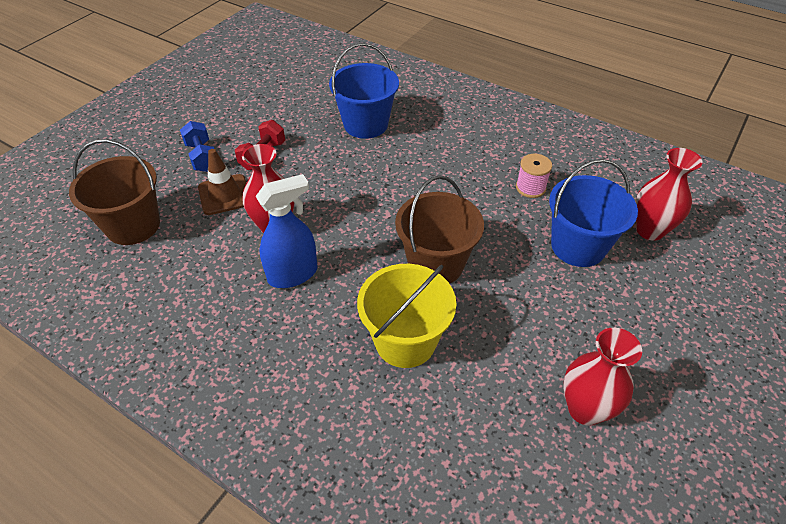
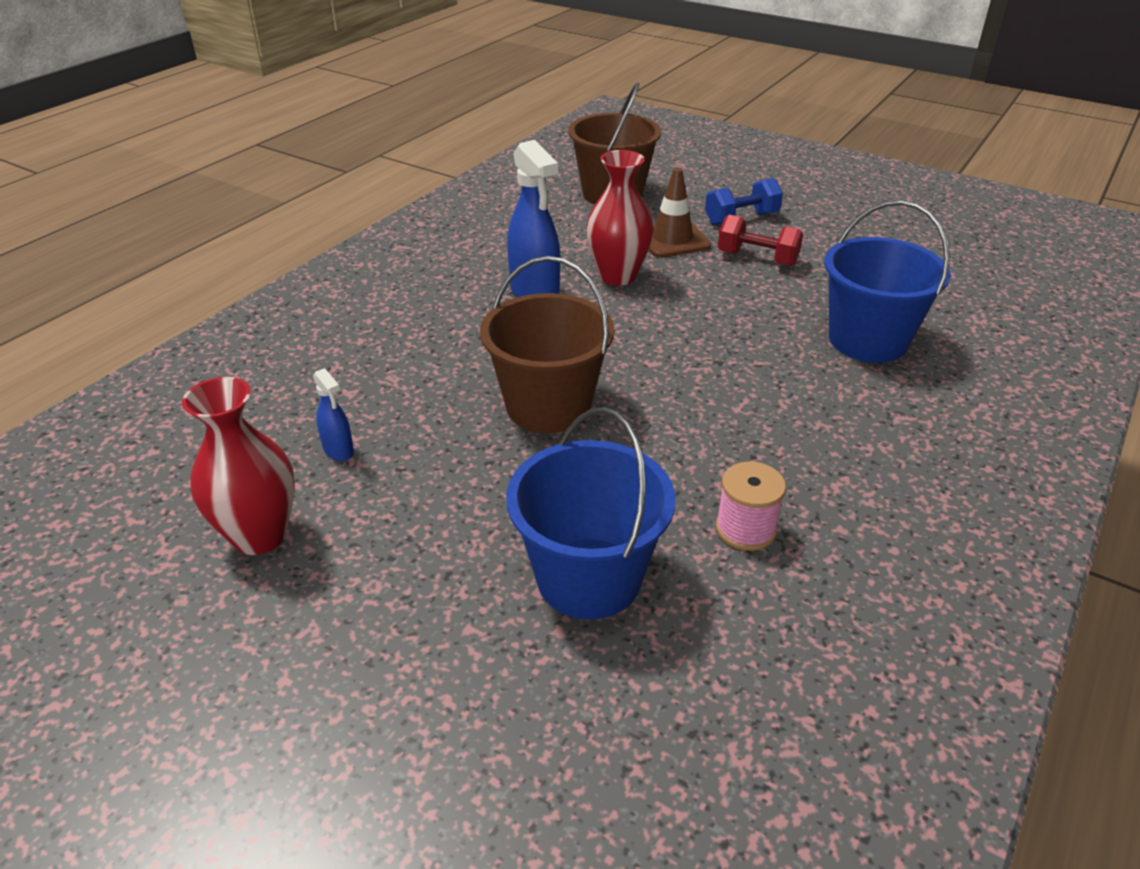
camera: 90 degrees right, 10 degrees down
(405, 341) = (415, 377): yellow bucket -> none
(494, 378) = (338, 450): none -> blue spray bottle
(650, 230) = (640, 710): red vase -> none

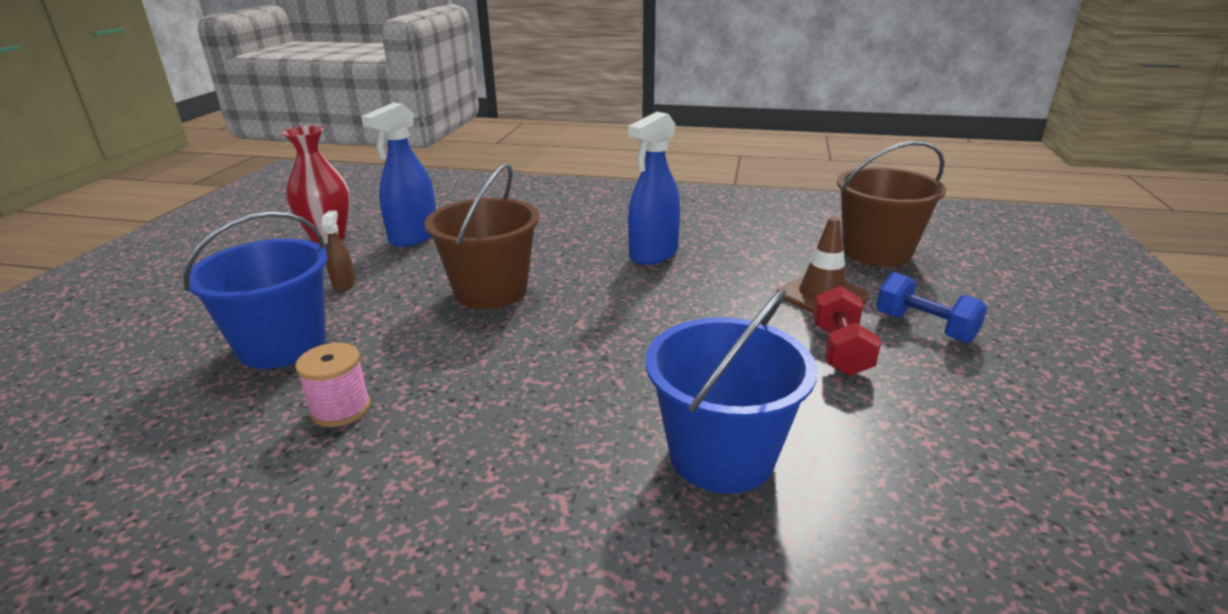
camera: 70 degrees right, 10 degrees down
(338, 450) = (414, 237): blue spray bottle -> blue spray bottle, size x2.00
(448, 521) = (344, 284): none -> brown spray bottle
(617, 276) = (717, 282): red vase -> none

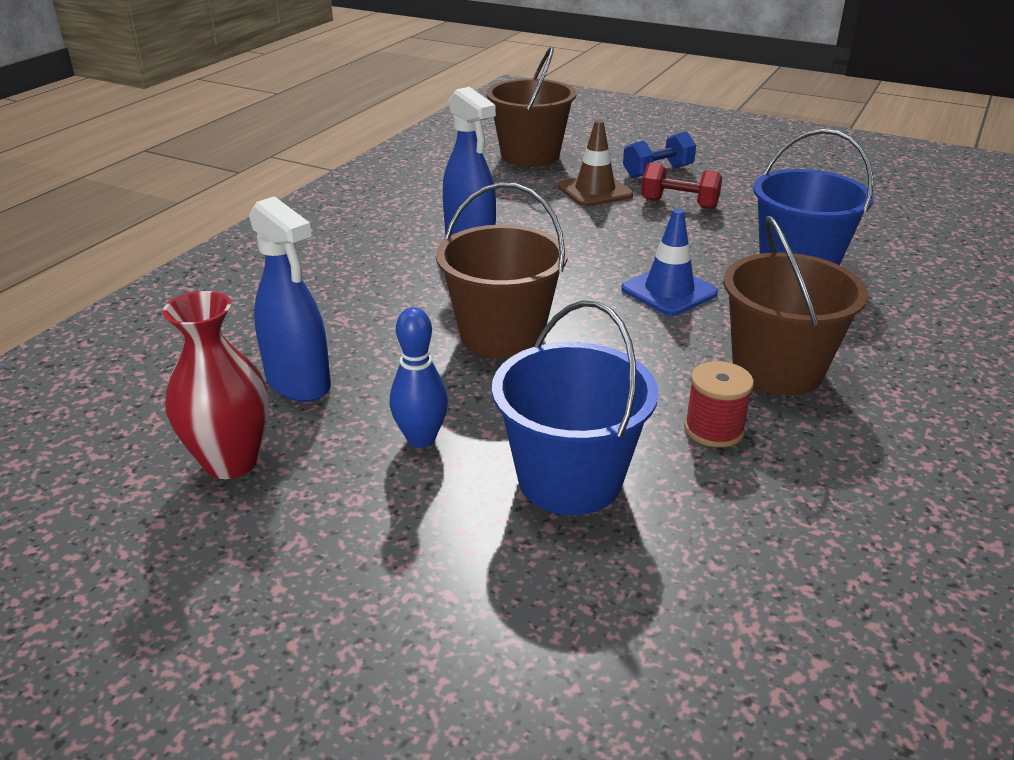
camera: 75 degrees left, 5 degrees up
(341, 409) = (714, 429): pink spool -> red spool
(344, 284) = (421, 439): brown spray bottle -> blue bowling pin
(452, 445) = (777, 369): none -> brown bucket
(605, 362) = (669, 291): none -> blue traffic cone

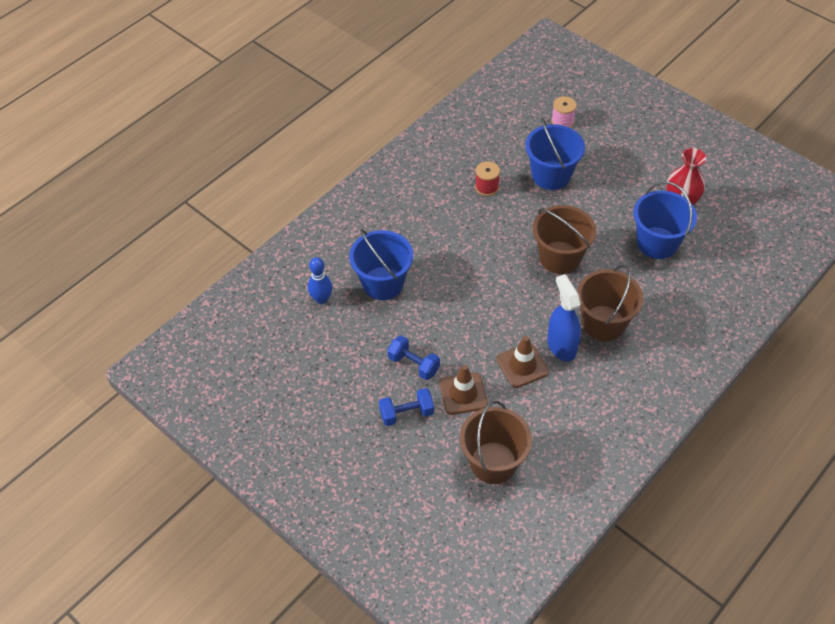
camera: 165 degrees left, 20 degrees up
(299, 383) = (657, 243): blue spray bottle -> blue bucket
(421, 439) = (604, 203): blue bowling pin -> blue bowling pin (321, 299)
(523, 219) = (522, 365): none -> brown traffic cone
(588, 646) = (562, 122): none -> pink spool
(669, 291) = (463, 275): blue traffic cone -> none
(679, 204) = (413, 364): red dumbbell -> blue dumbbell
(777, 369) = (442, 213): brown bucket -> brown bucket (603, 323)

